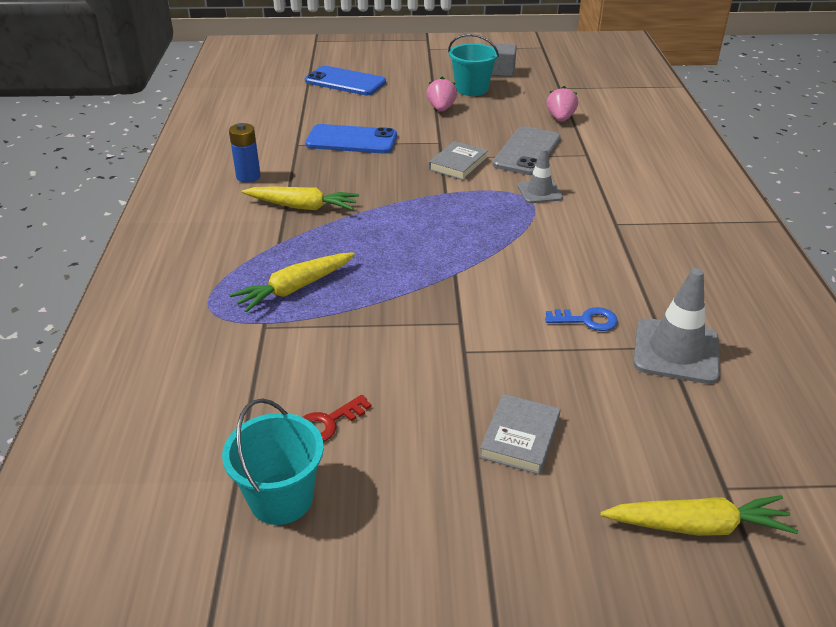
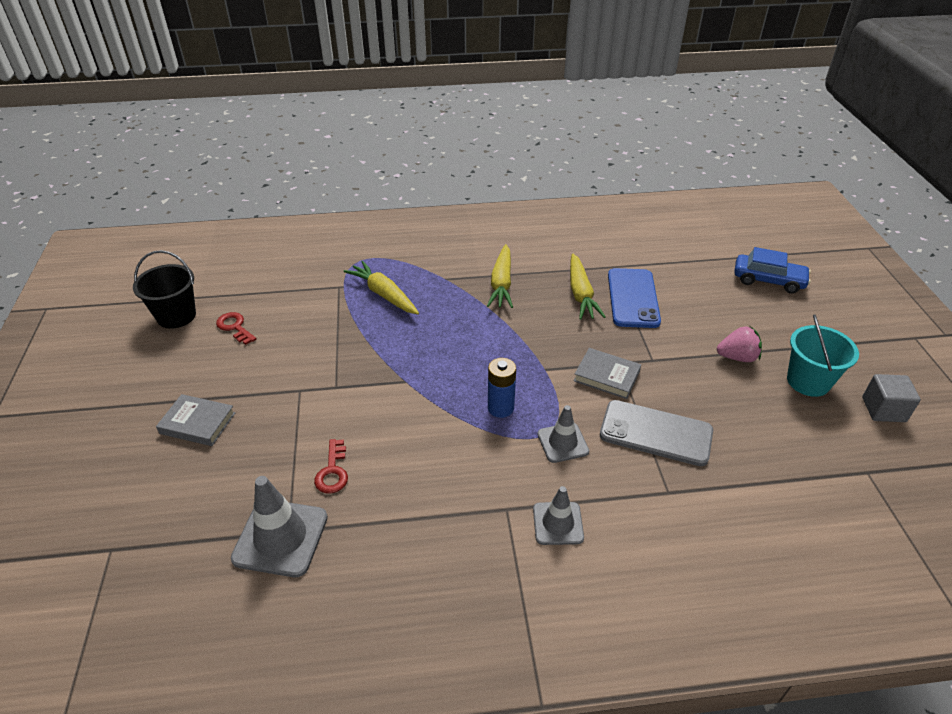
camera: 85 degrees right, 5 degrees up
(248, 177) = (545, 249): blue battery -> blue battery (500, 408)
(281, 498) = (176, 316): turquoise bucket -> black bucket
(345, 82) = (768, 280): blue phone -> blue car
(560, 119) = (762, 469): pink strawberry -> none
(587, 320) = (333, 471): blue key -> red key
(626, 201) = (558, 523): none -> grey traffic cone
(697, 526) = (82, 523): yellow carrot -> yellow carrot (580, 293)

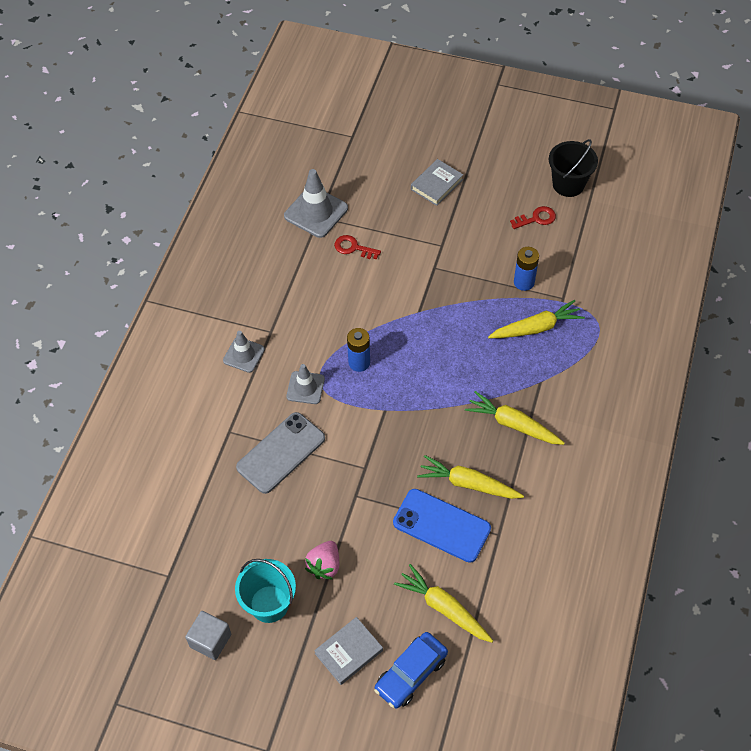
camera: 115 degrees right, 15 degrees up
(329, 315) = (524, 282): none -> blue battery
(606, 376) = (355, 450): grey book -> grey book (349, 652)
(701, 278) = (444, 608): none -> yellow carrot

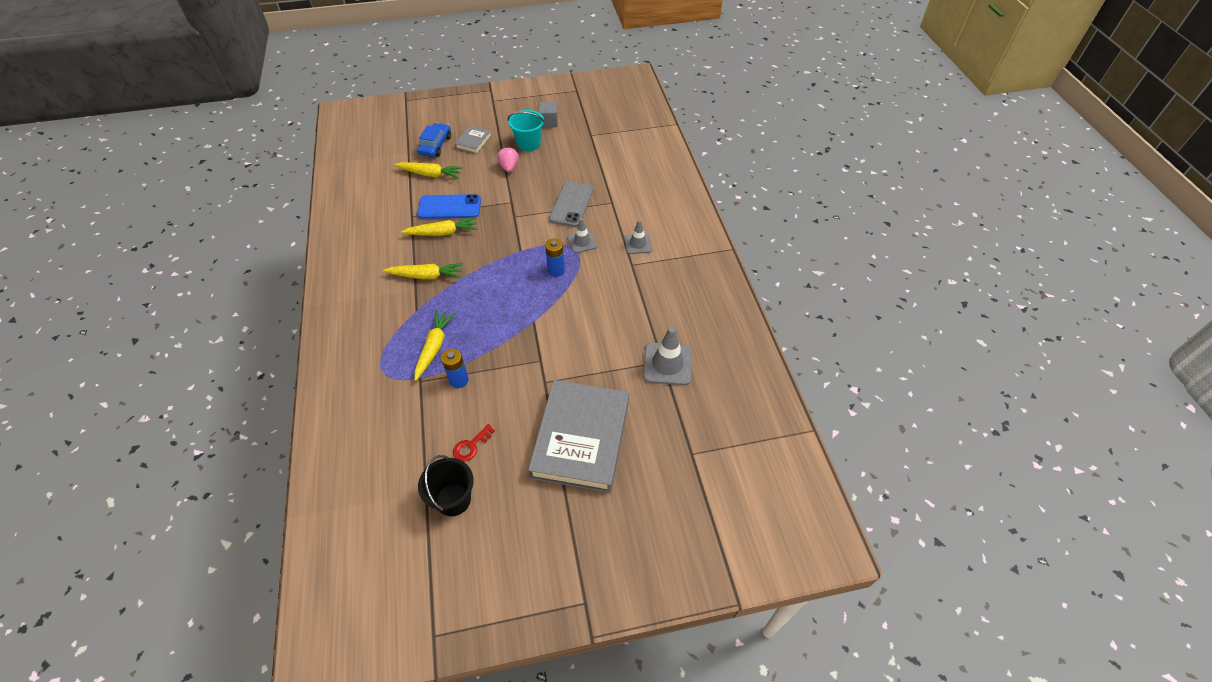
camera: 150 degrees right, 5 degrees down
(353, 248) = (615, 348): red key -> none
(436, 184) = (581, 438): grey book -> grey book, size x2.32
(536, 328) = (434, 347): yellow carrot -> yellow carrot turned 150 degrees clockwise

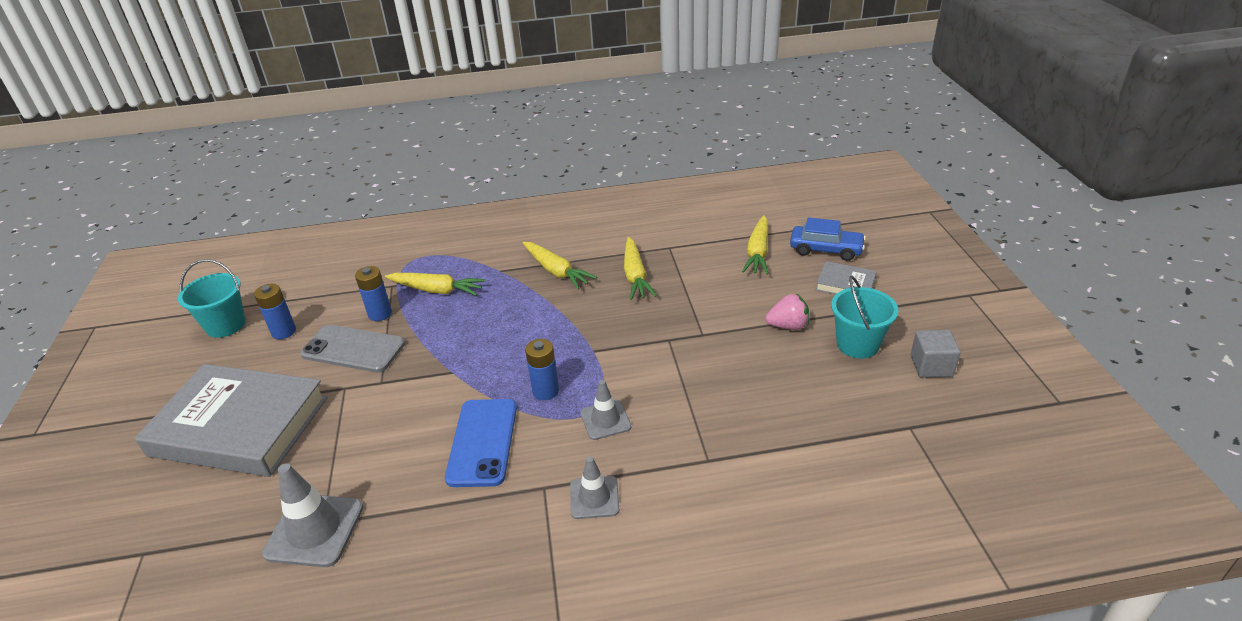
camera: 95 degrees right, 15 degrees down
(426, 276) = (556, 271): yellow carrot -> yellow carrot turned 45 degrees counterclockwise
(449, 207) = (687, 276): blue phone -> blue phone (482, 442)
(453, 499) = (226, 325): black bucket -> turquoise bucket
(471, 446) = (284, 332): red key -> blue battery
(571, 204) = (700, 404): grey phone -> grey phone (353, 349)

